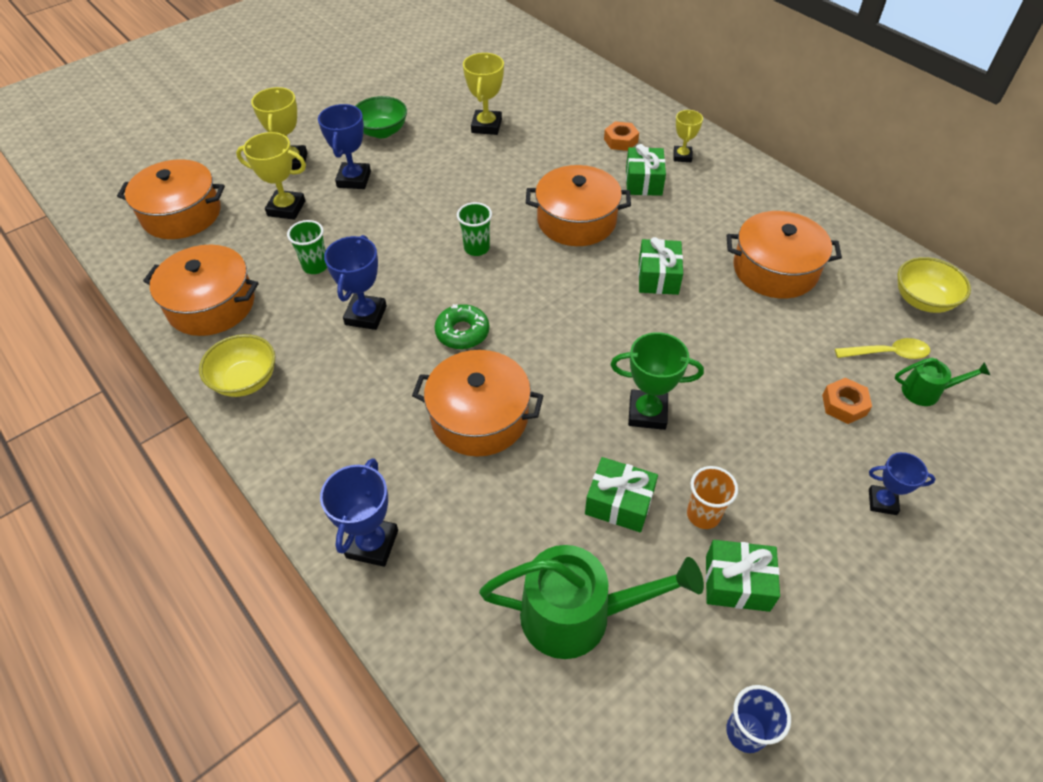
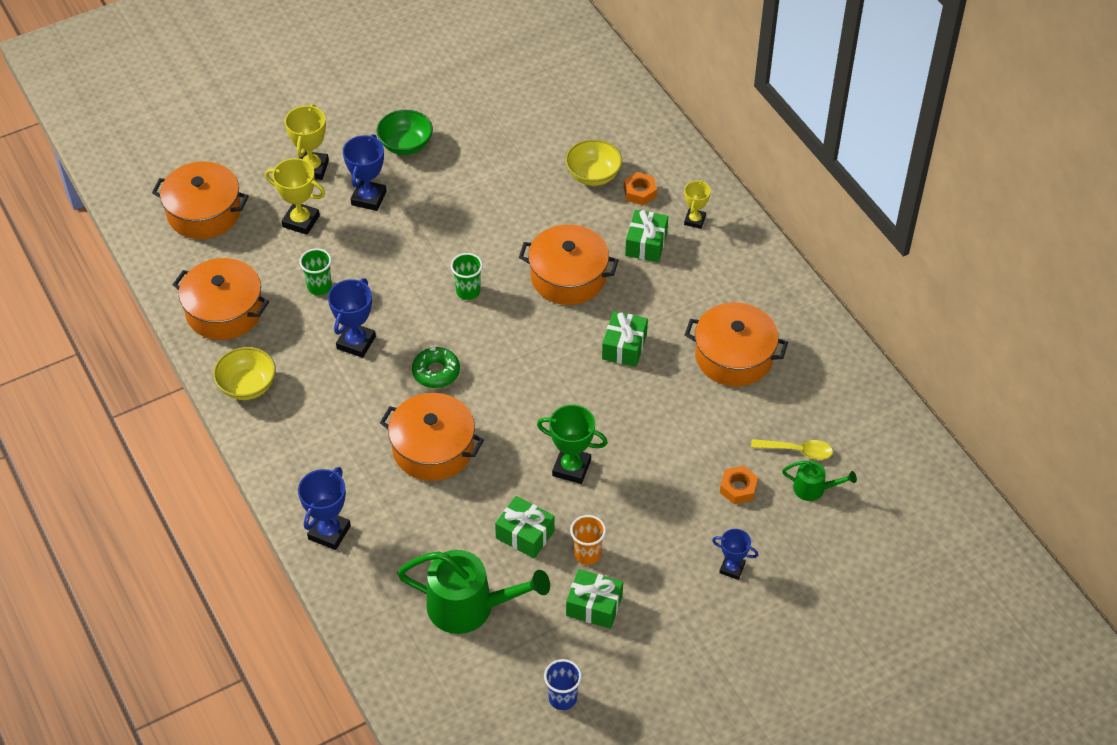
camera: 10 degrees right, 0 degrees up
(486, 126) = (511, 154): yellow trophy -> none
(922, 300) = (854, 407): yellow bowl -> yellow bowl (593, 175)

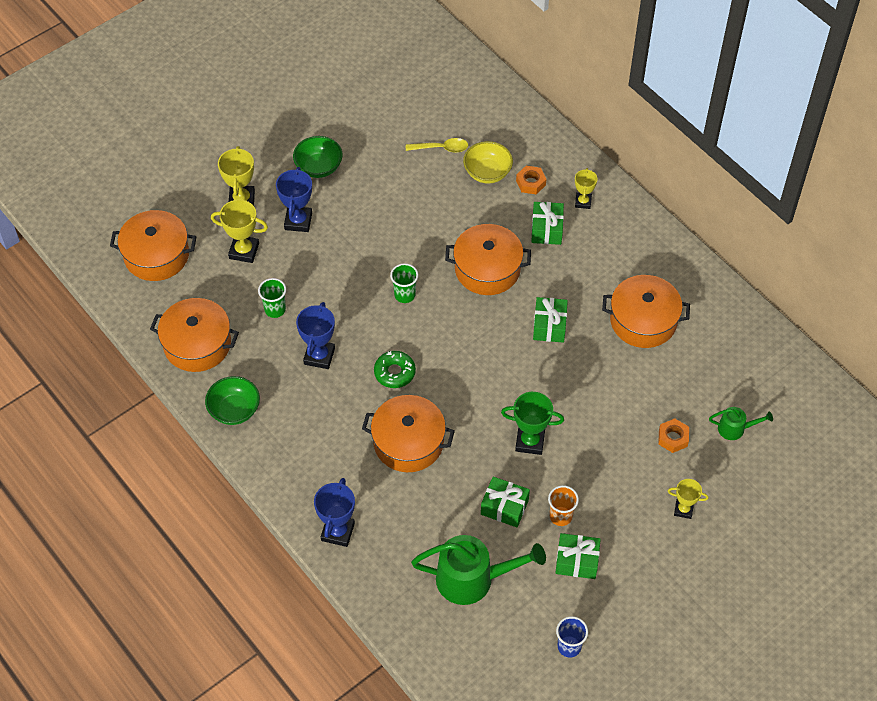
camera: 10 degrees left, 5 degrees up
(247, 386) = (234, 410): yellow bowl -> green bowl
(732, 568) = (683, 509): blue trophy -> yellow trophy
(797, 451) = (714, 397): yellow spoon -> yellow spoon (441, 148)

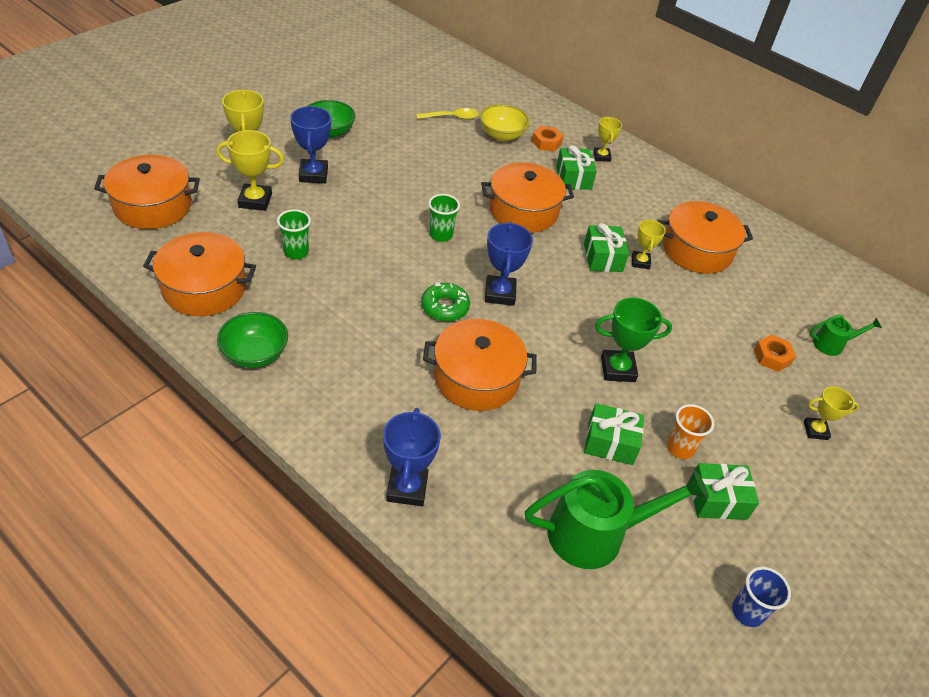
camera: 15 degrees left, 10 degrees down
(319, 356) = (354, 295): blue trophy -> blue trophy (500, 294)
(584, 332) = (640, 262): none -> yellow trophy

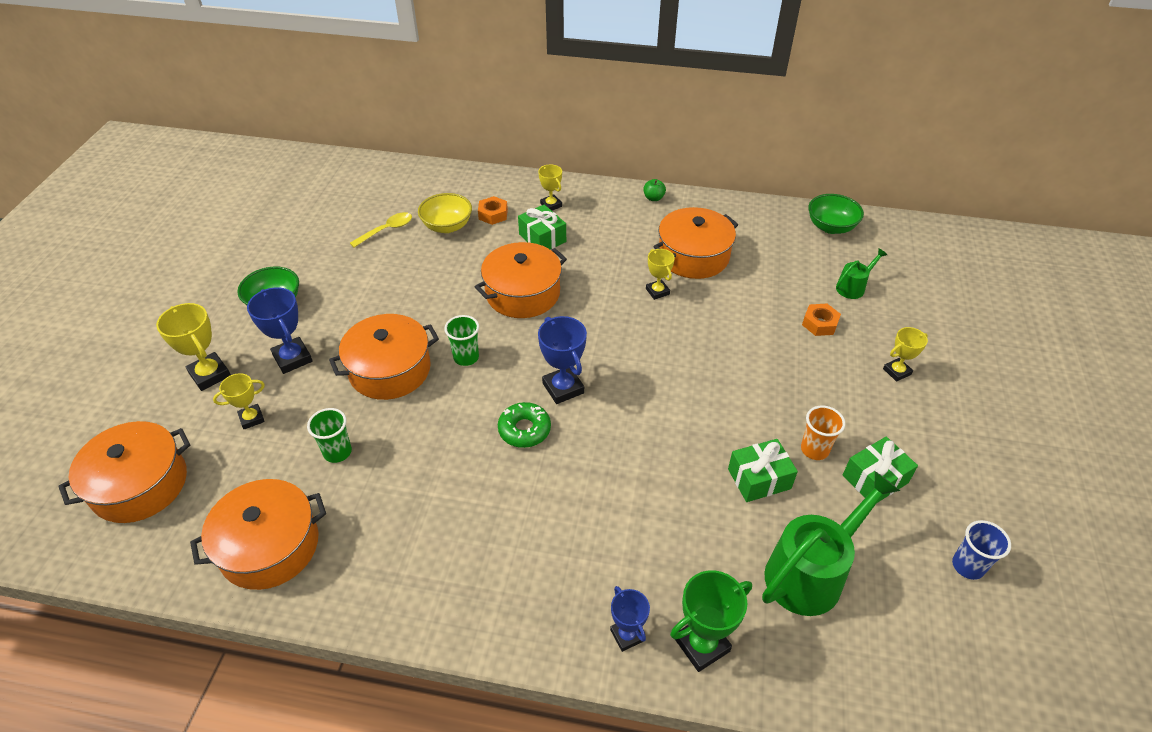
camera: 25 degrees left, 0 degrees up
(255, 200) = (251, 418): yellow trophy -> yellow trophy, size x0.64
(255, 354) = (379, 588): green bowl -> green bowl (830, 227)
(407, 488) = (627, 635): blue trophy -> blue trophy, size x0.64
(476, 378) = (605, 485): orange pot -> orange pot (390, 370)
(603, 258) = (624, 304): green gift -> none
(617, 369) = (714, 405): green trophy -> green trophy (702, 645)
(698, 190) = (653, 198): none -> green apple

